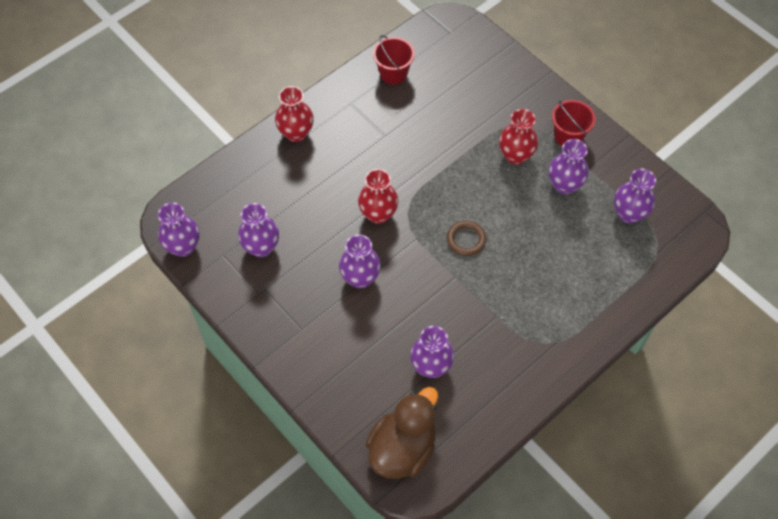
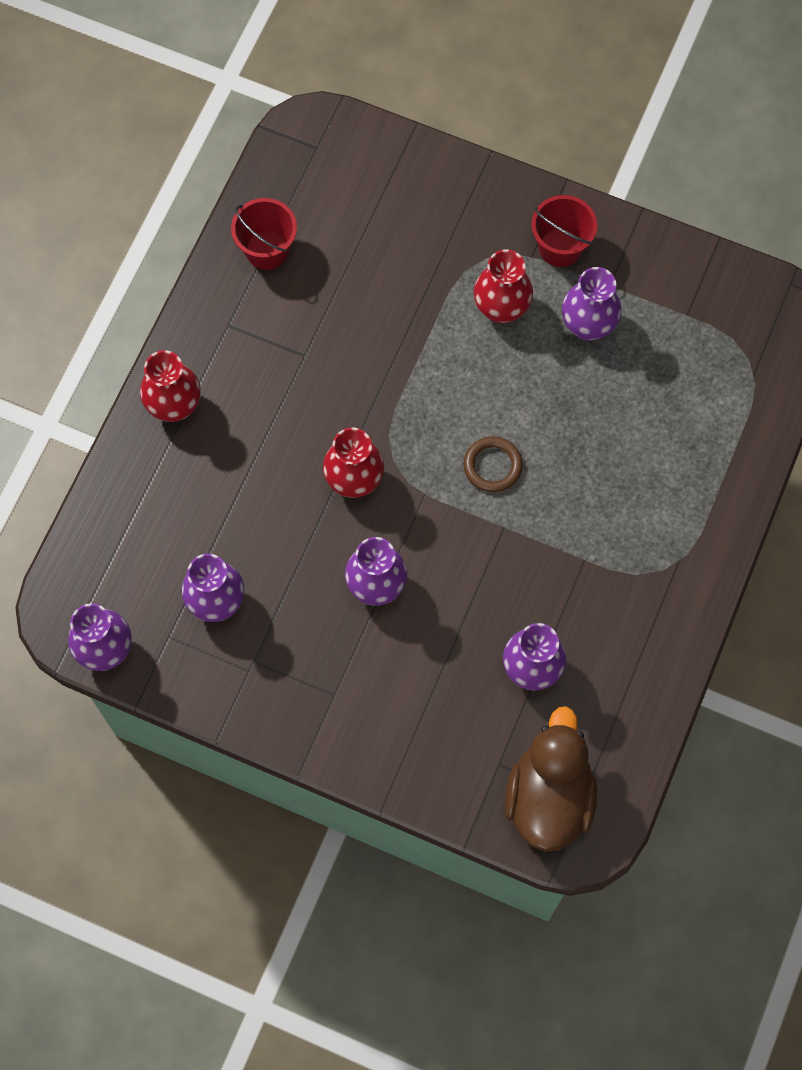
camera: 25 degrees left, 10 degrees up
(628, 214) = (692, 332): purple vase -> none

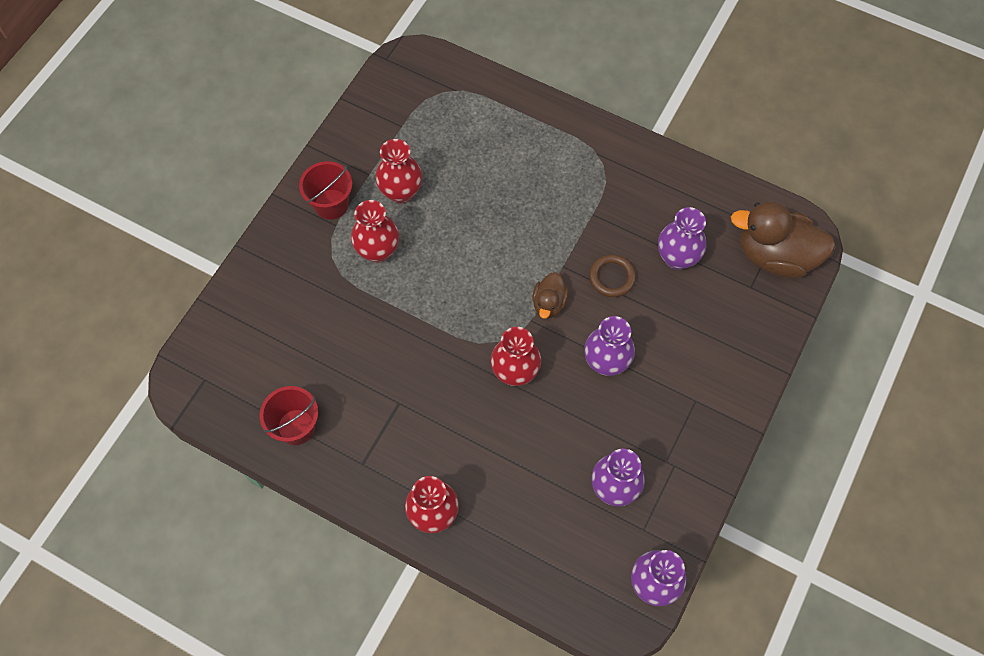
camera: 85 degrees left, 5 degrees down
(449, 513) = (549, 303): none -> brown duck
(492, 466) = (511, 269): brown ring -> brown ring (612, 277)
(588, 325) = (401, 192): purple vase -> red vase

